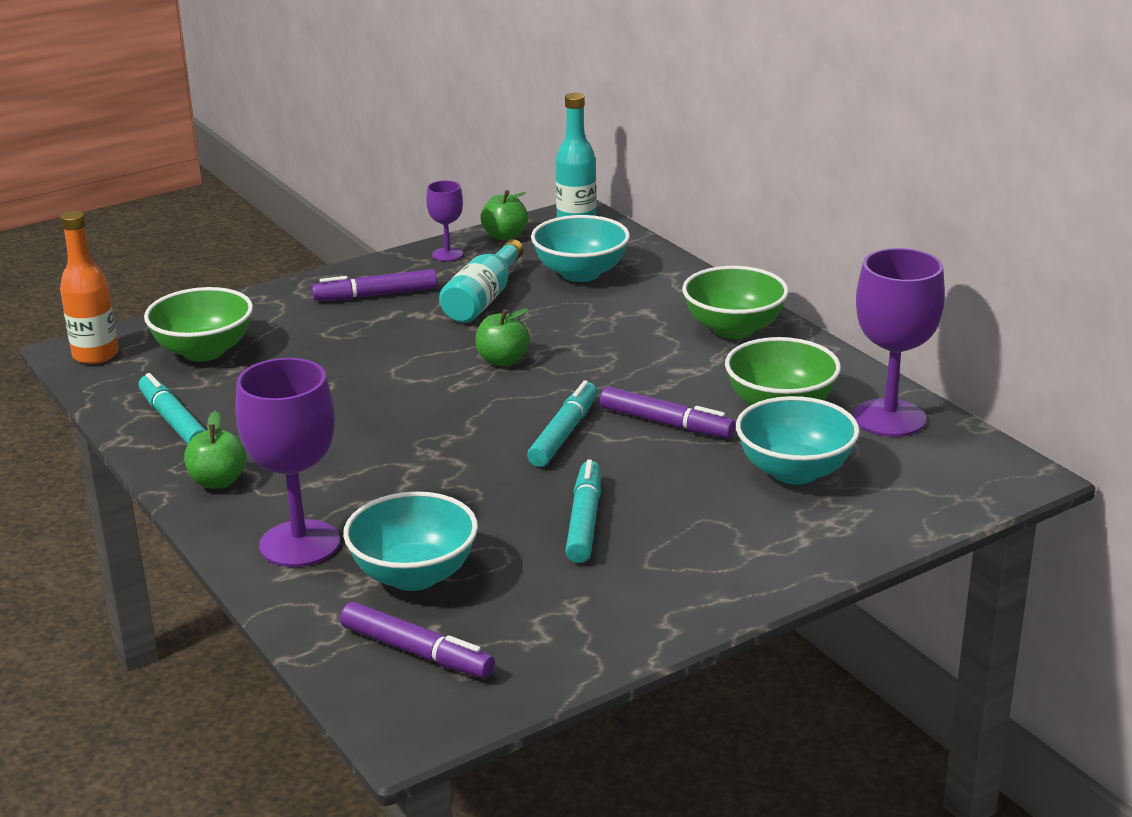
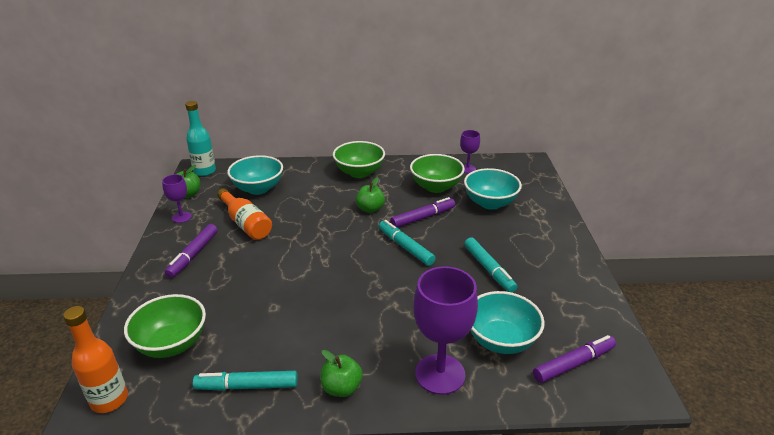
camera: 60 degrees left, 5 degrees up
(483, 299) = (246, 223): turquoise bottle -> orange bottle
(502, 360) = (316, 240): green apple -> green apple (370, 209)
(584, 521) = (489, 269): turquoise marker -> turquoise marker turned 150 degrees counterclockwise
(889, 418) = (467, 169): purple goblet -> purple goblet, size x0.52

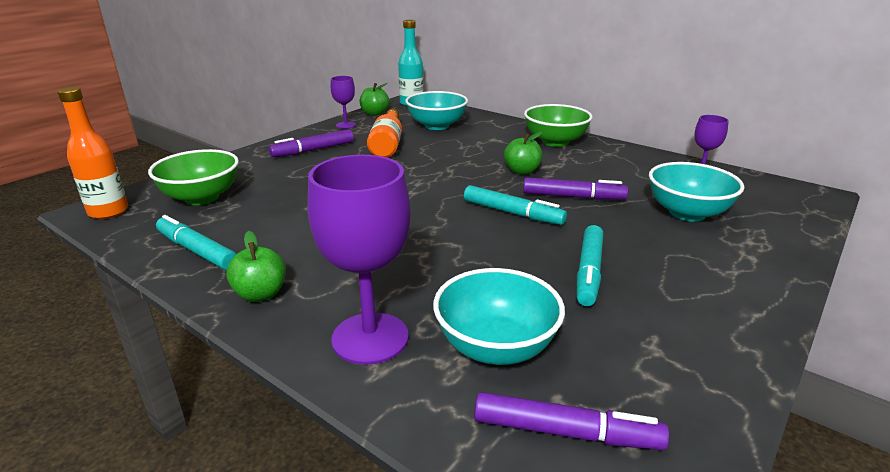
camera: 40 degrees right, 5 degrees down
(405, 247) = (512, 213): turquoise marker -> turquoise marker turned 120 degrees clockwise
(436, 187) = (631, 177): green bowl -> none

